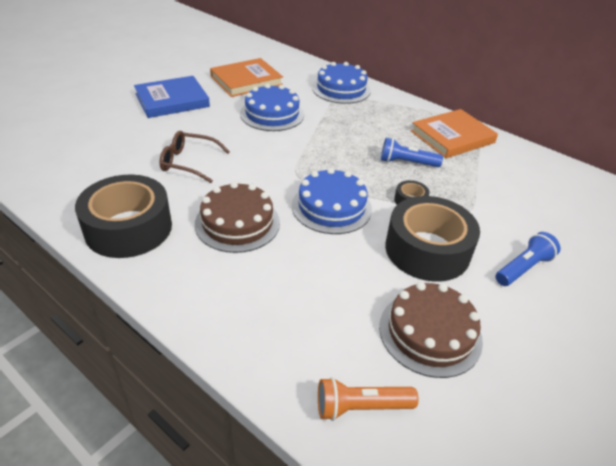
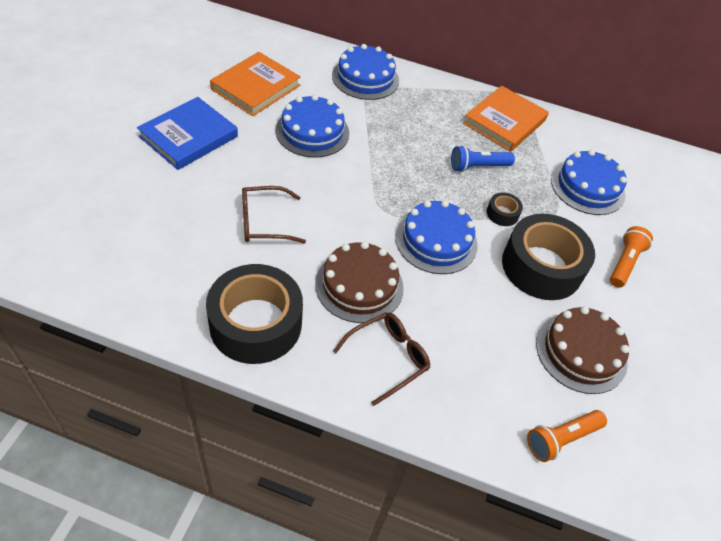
camera: 25 degrees left, 10 degrees up
(225, 283) = (388, 358): none -> brown glasses
(513, 199) = (587, 187): none -> blue cake
(523, 268) = (624, 263): blue flashlight -> orange flashlight

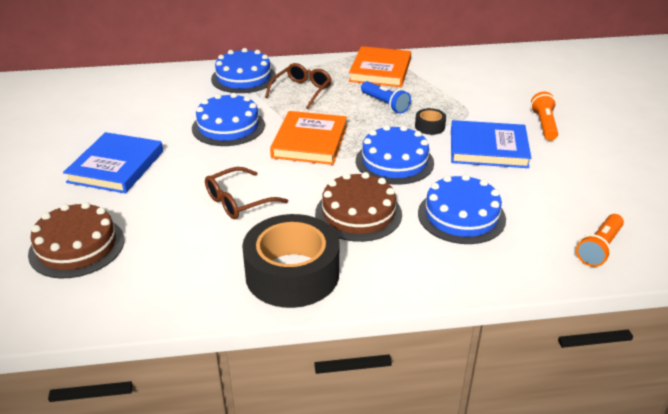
camera: 20 degrees left, 15 degrees down
(256, 87) = (151, 113): orange book -> orange book (310, 142)
(388, 358) = (424, 252): brown glasses -> brown glasses (302, 91)
(478, 166) = (385, 104): blue flashlight -> blue flashlight turned 90 degrees counterclockwise
(541, 266) = (488, 148): black tape -> blue book
(581, 352) = (563, 189): brown cake -> brown cake (77, 246)
(587, 187) = (477, 89): blue cake -> blue cake (461, 216)

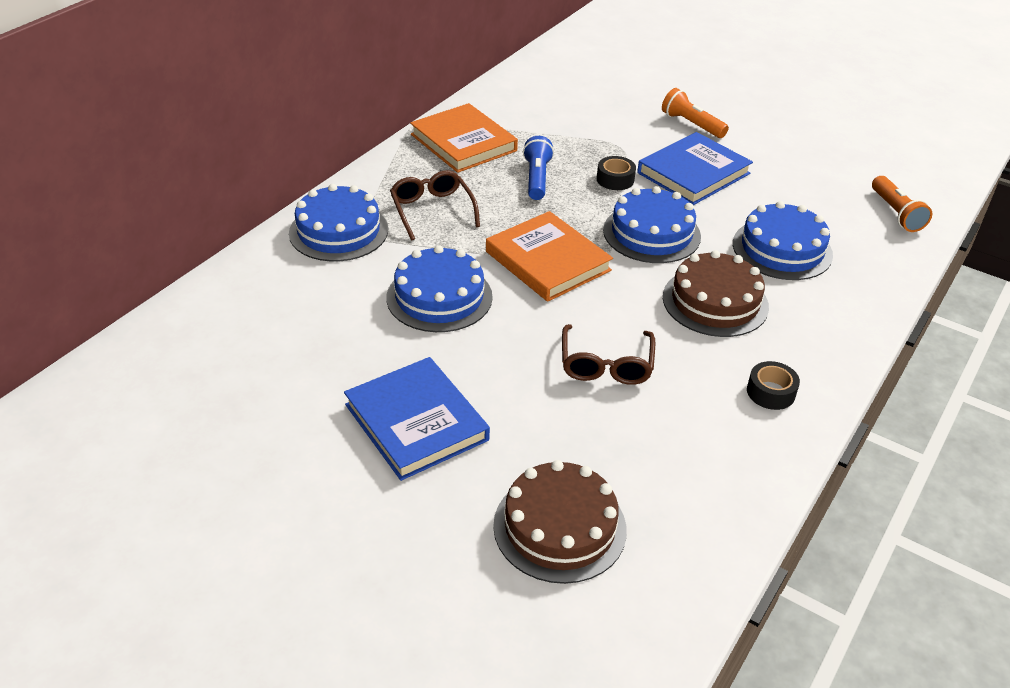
camera: 50 degrees left, 5 degrees up
(292, 274) = (770, 392): black tape -> black tape, size x0.43
(385, 104) = (537, 178): blue flashlight -> blue flashlight turned 90 degrees counterclockwise

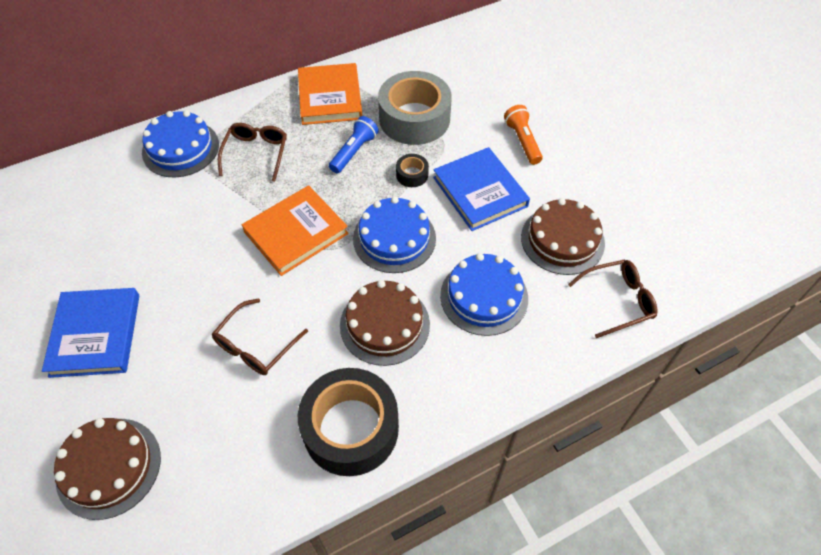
camera: 30 degrees right, 15 degrees up
(439, 297) = (196, 234): blue cake -> none
(548, 261) = (296, 233): orange book -> orange book turned 60 degrees clockwise
(570, 136) = (414, 118): none -> grey tape
(693, 173) = (479, 192): blue book -> blue book turned 75 degrees clockwise
(770, 392) = (351, 428): black tape -> black tape, size x2.34
(804, 185) = (562, 240): none -> brown cake
(896, 213) = (618, 301): orange flashlight -> brown glasses

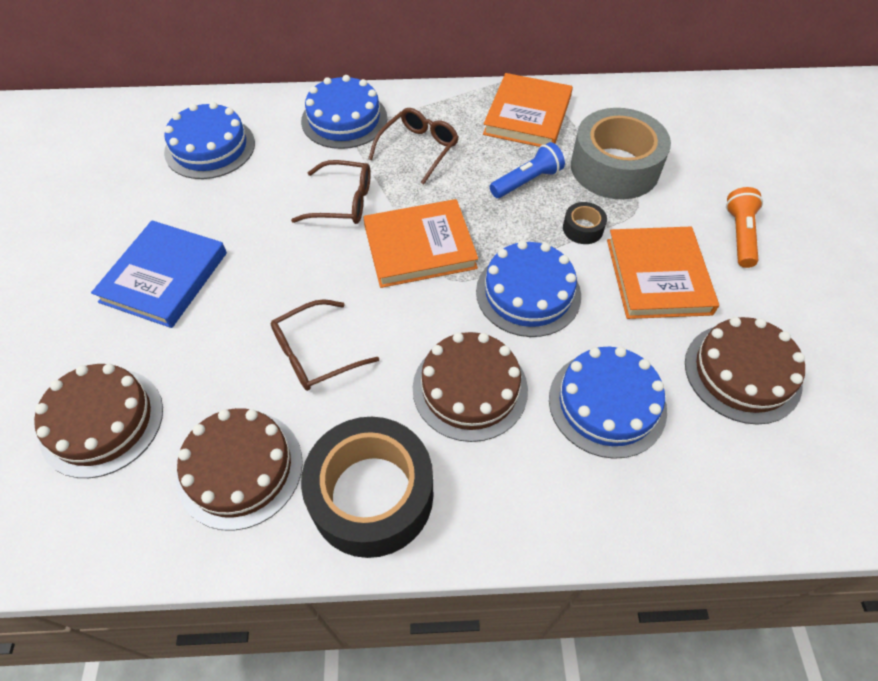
camera: 25 degrees right, 0 degrees up
(73, 212) = (210, 147): none -> blue cake
(242, 453) = (240, 468): none -> brown cake
(479, 192) = (657, 276): blue book -> orange book
(618, 301) = (788, 480): brown glasses -> brown glasses (343, 202)

